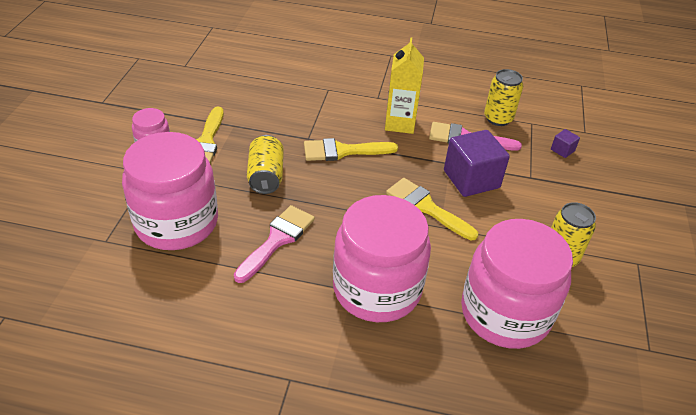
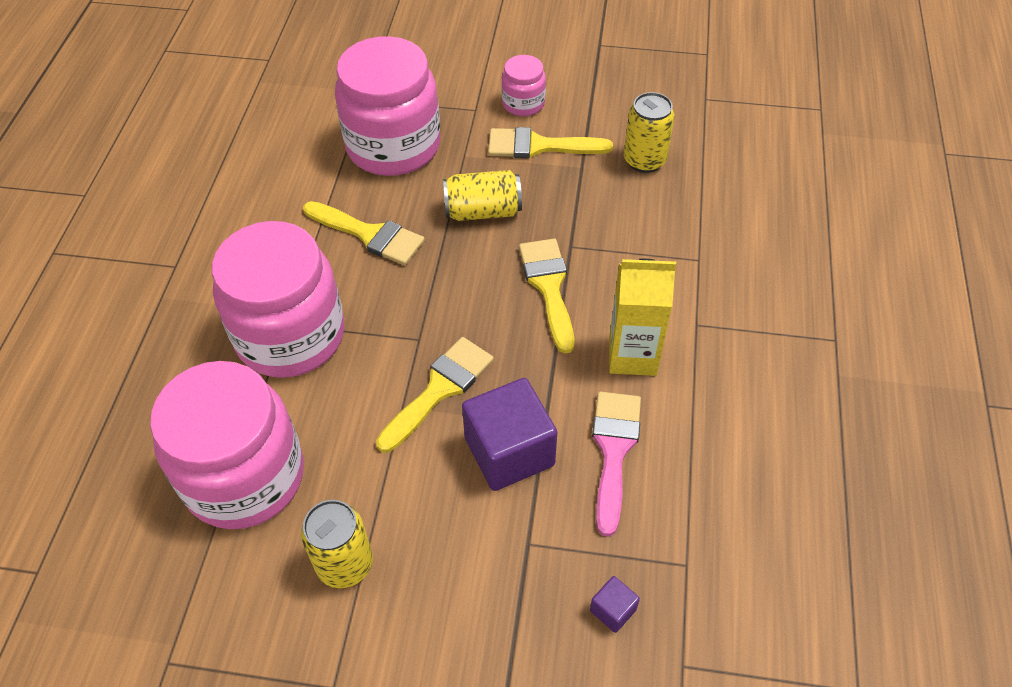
camera: 90 degrees right, 10 degrees up
(277, 240) = (370, 235): pink brush -> yellow brush
(498, 118) = (685, 506): yellow can -> yellow can (644, 160)

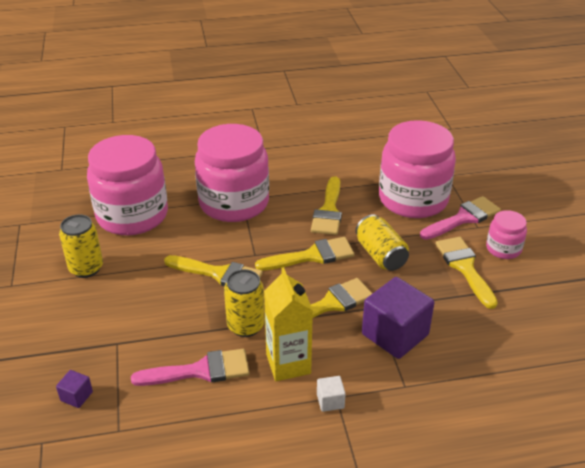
camera: 70 degrees right, 15 degrees down
(451, 278) = (312, 256): none -> yellow brush
(454, 115) = (463, 218): none -> pink brush
(509, 452) = (182, 318): purple cube -> purple cube (395, 334)
(644, 160) = (493, 330): yellow can -> yellow can (245, 326)
(701, 331) = (330, 401): none -> white cube

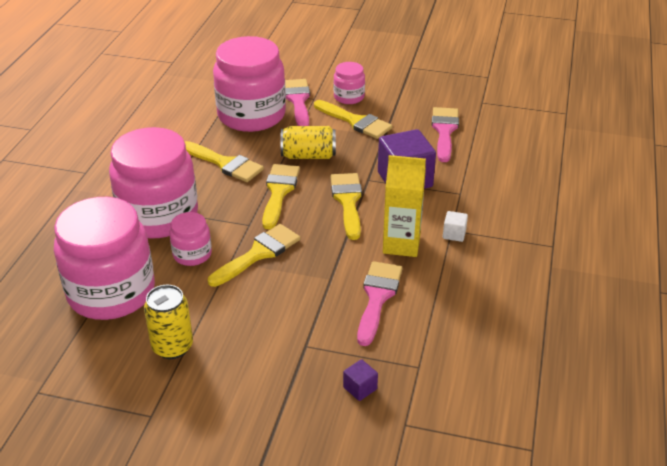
camera: 65 degrees left, 0 degrees up
(197, 238) = (192, 254): none -> pink jar
(245, 326) = (340, 256): yellow can -> none
(464, 267) = (356, 121): yellow brush -> yellow brush turned 150 degrees counterclockwise
(510, 340) = (444, 131): none -> pink brush

